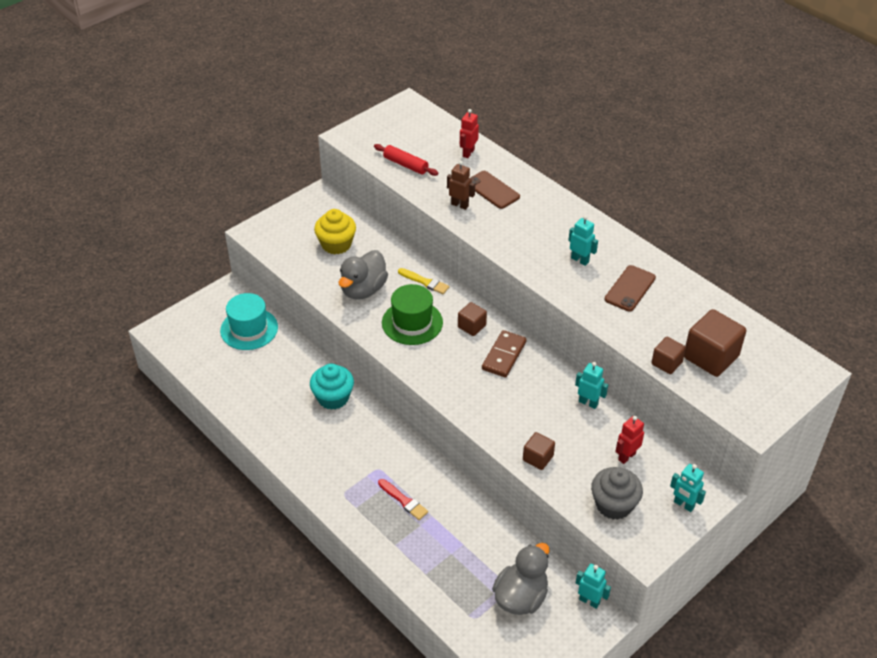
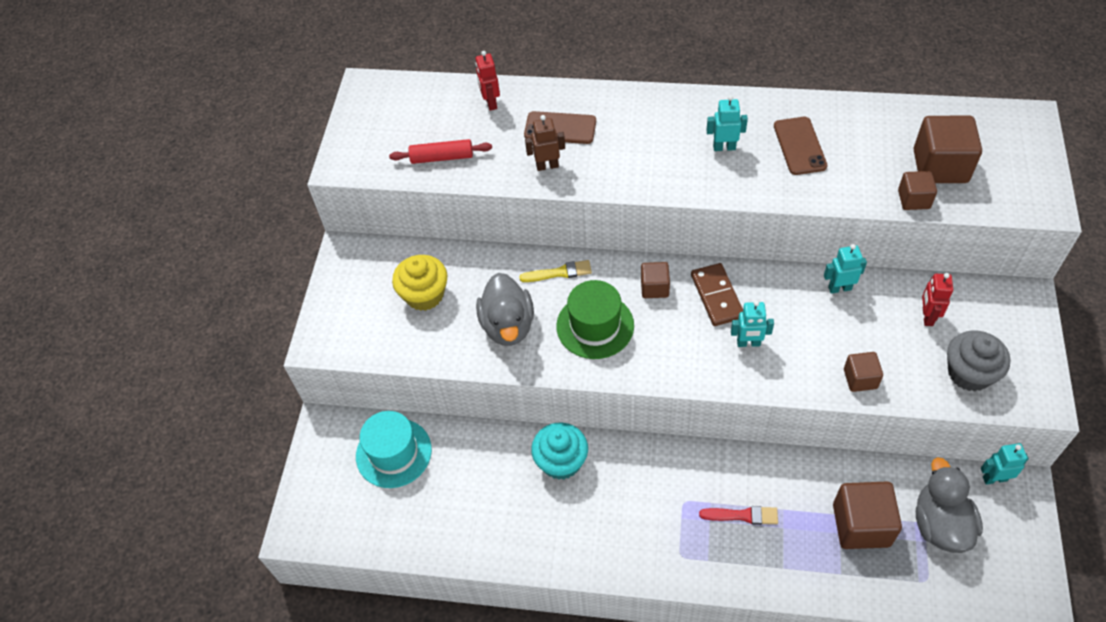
camera: 35 degrees left, 10 degrees up
(469, 559) = (861, 525): none -> brown cube
(683, 505) = (1019, 327): turquoise robot -> turquoise robot (748, 343)

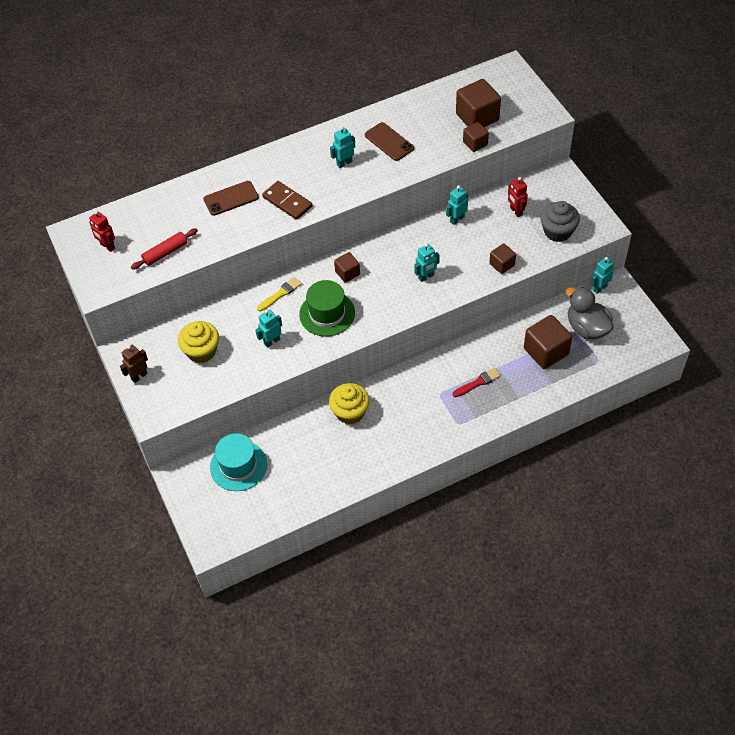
camera: 35 degrees left, 0 degrees up
(490, 103) = (171, 203): red robot -> red robot (107, 246)
(508, 325) = (272, 341): grey duck -> turquoise robot
(547, 166) = (241, 225): brown robot -> brown robot (139, 376)
(561, 461) = (350, 412): turquoise cupcake -> yellow cupcake
(717, 296) = (389, 259): brown domino -> brown domino (287, 202)

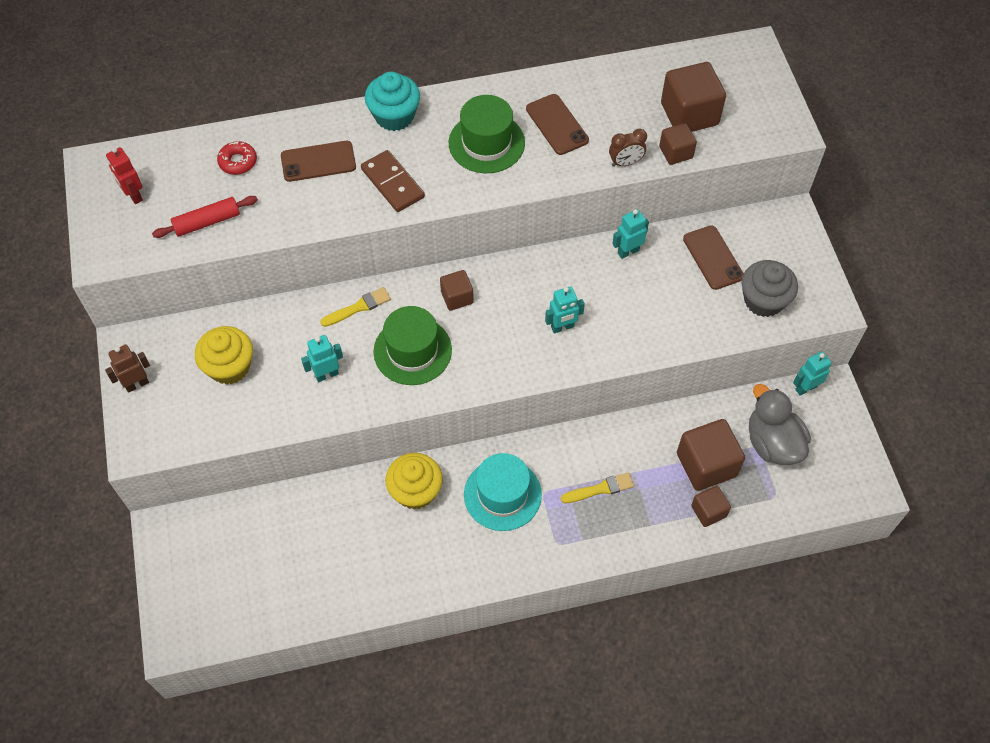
camera: 10 degrees right, 5 degrees up
(174, 210) = (238, 162): none -> red donut
(238, 466) = (246, 533): turquoise hat -> turquoise hat (502, 494)
(275, 158) = (394, 116): none -> turquoise cupcake
(344, 163) = (486, 143): turquoise robot -> green hat
(443, 157) = (625, 163): none -> brown clock
(478, 382) = (600, 489): red brush -> yellow brush
(502, 264) = (672, 332): brown cube -> brown cube (708, 511)
(516, 211) = (713, 258): red robot -> brown phone

